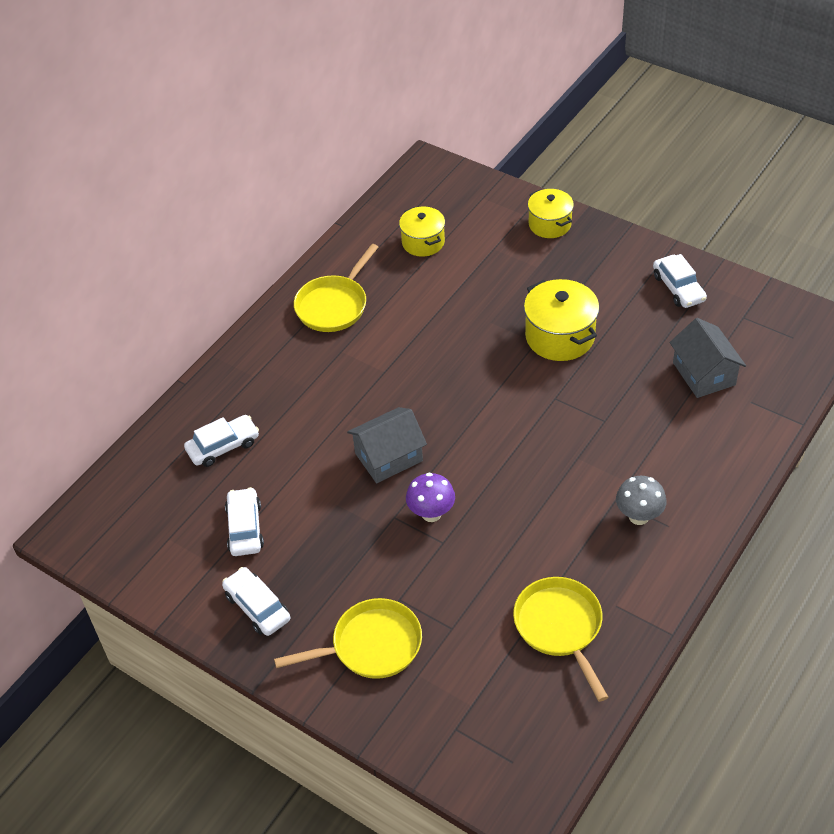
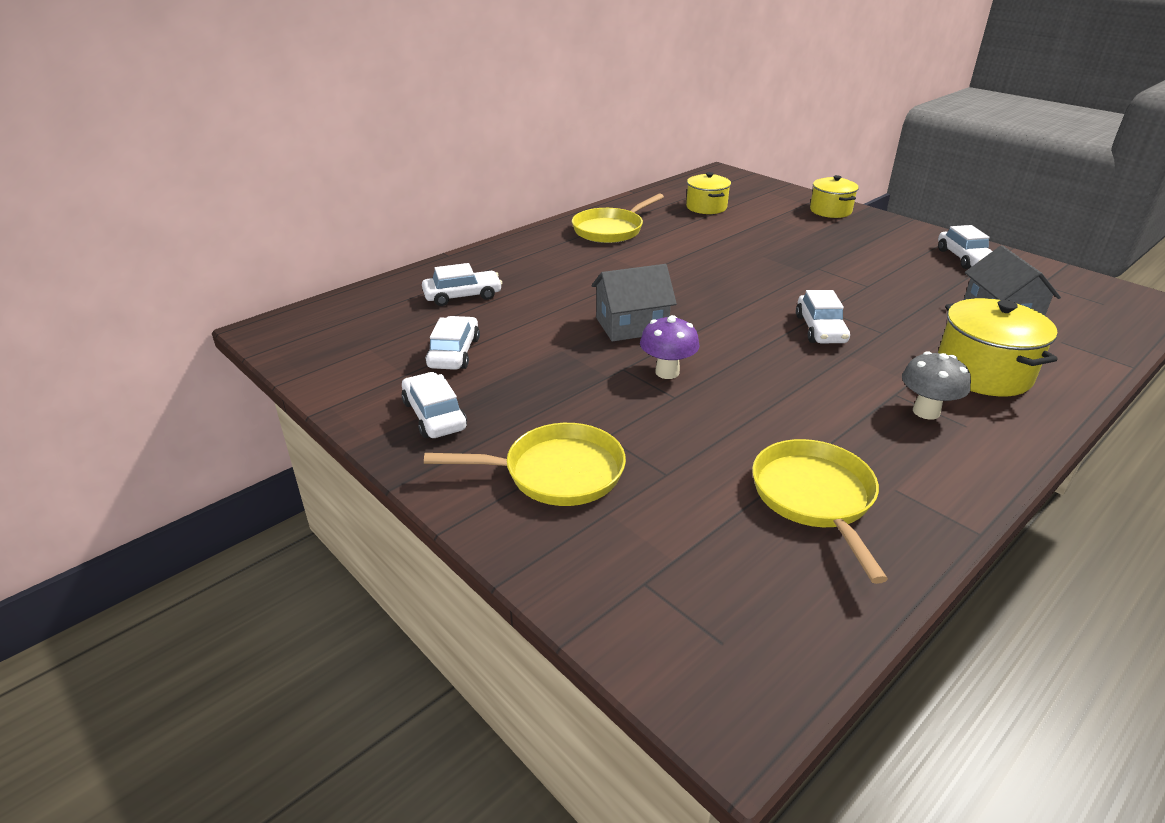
camera: 10 degrees right, 15 degrees down
(552, 427) = (820, 329): none -> white car
(560, 336) = (835, 272): yellow pot -> yellow pot (983, 373)

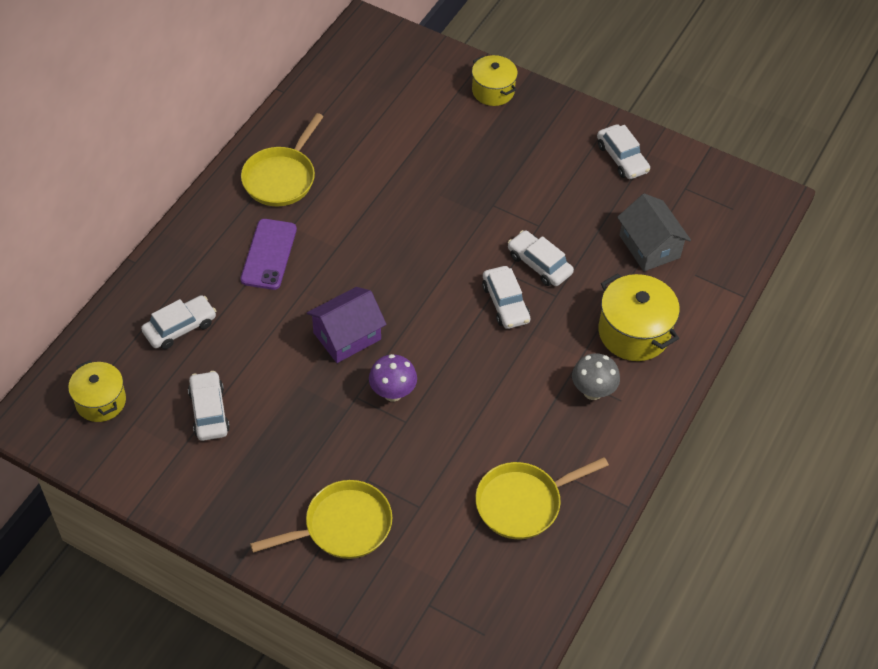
camera: 20 degrees left, 20 degrees up
(434, 415) = (228, 491): white car -> white car (539, 264)
(576, 267) = (268, 254): none -> purple phone
(631, 325) = (347, 336): grey house -> purple house
(706, 207) = (367, 110): yellow pot -> yellow pot (101, 401)
(815, 498) = (523, 503): yellow pan -> yellow pan turned 90 degrees counterclockwise

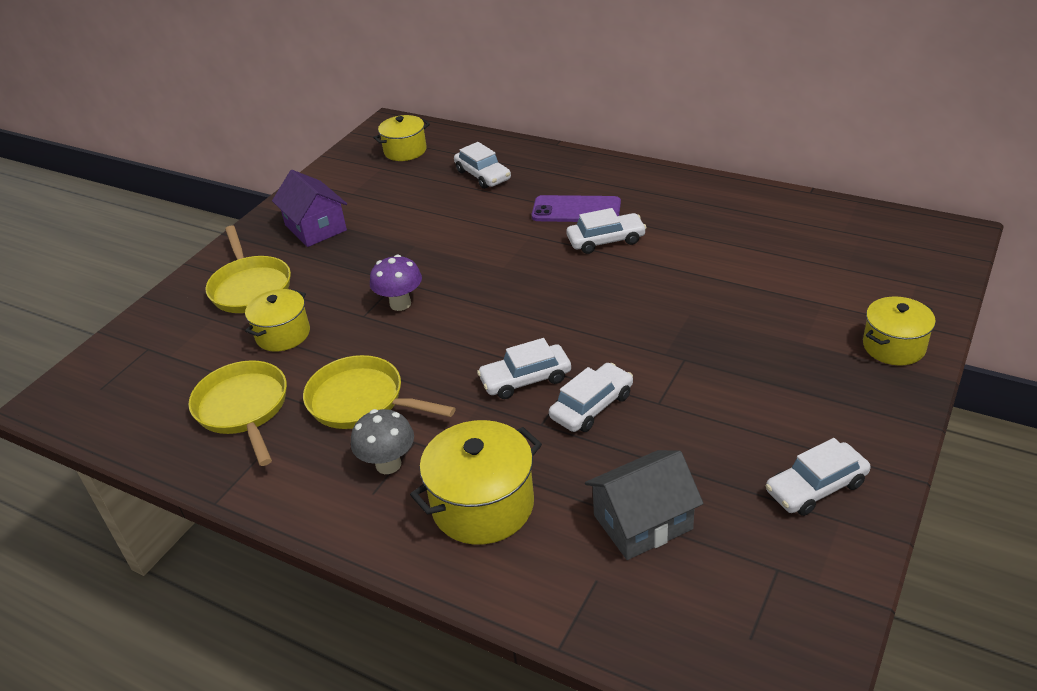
camera: 95 degrees right, 15 degrees down
(209, 411) = (389, 201): white car -> white car (606, 240)
(281, 178) = (682, 205): yellow pan -> yellow pan (361, 401)
(347, 336) = (474, 267): purple house -> purple house (316, 228)
(424, 485) = (283, 334): none -> yellow pot

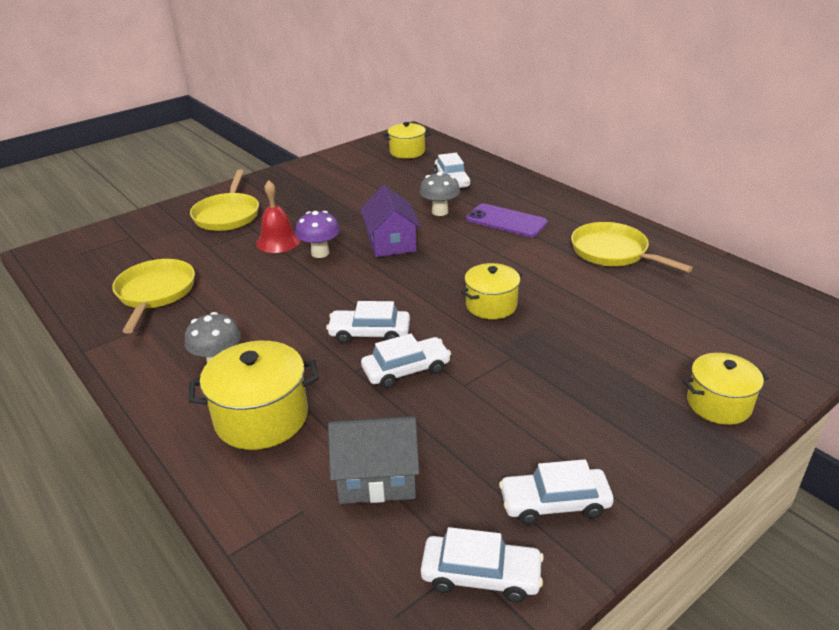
camera: 20 degrees right, 5 degrees down
(283, 334) = (223, 251): yellow pot -> yellow pot (491, 305)
(316, 228) = (303, 187): purple house -> purple house (391, 242)
(340, 303) = (278, 241): none -> red bell
(361, 401) = (237, 312): yellow pan -> yellow pan (613, 252)
(497, 217) = (440, 212): none -> grey mushroom
(606, 240) = (513, 249): white car -> white car (481, 575)

